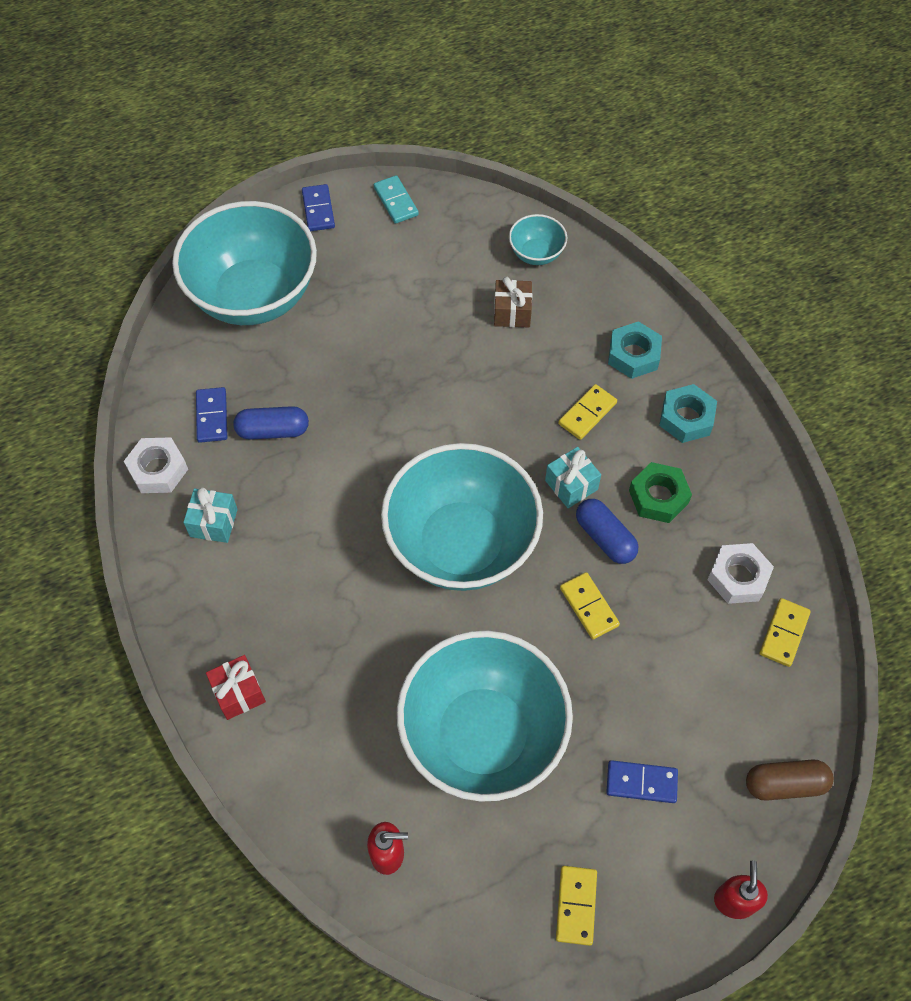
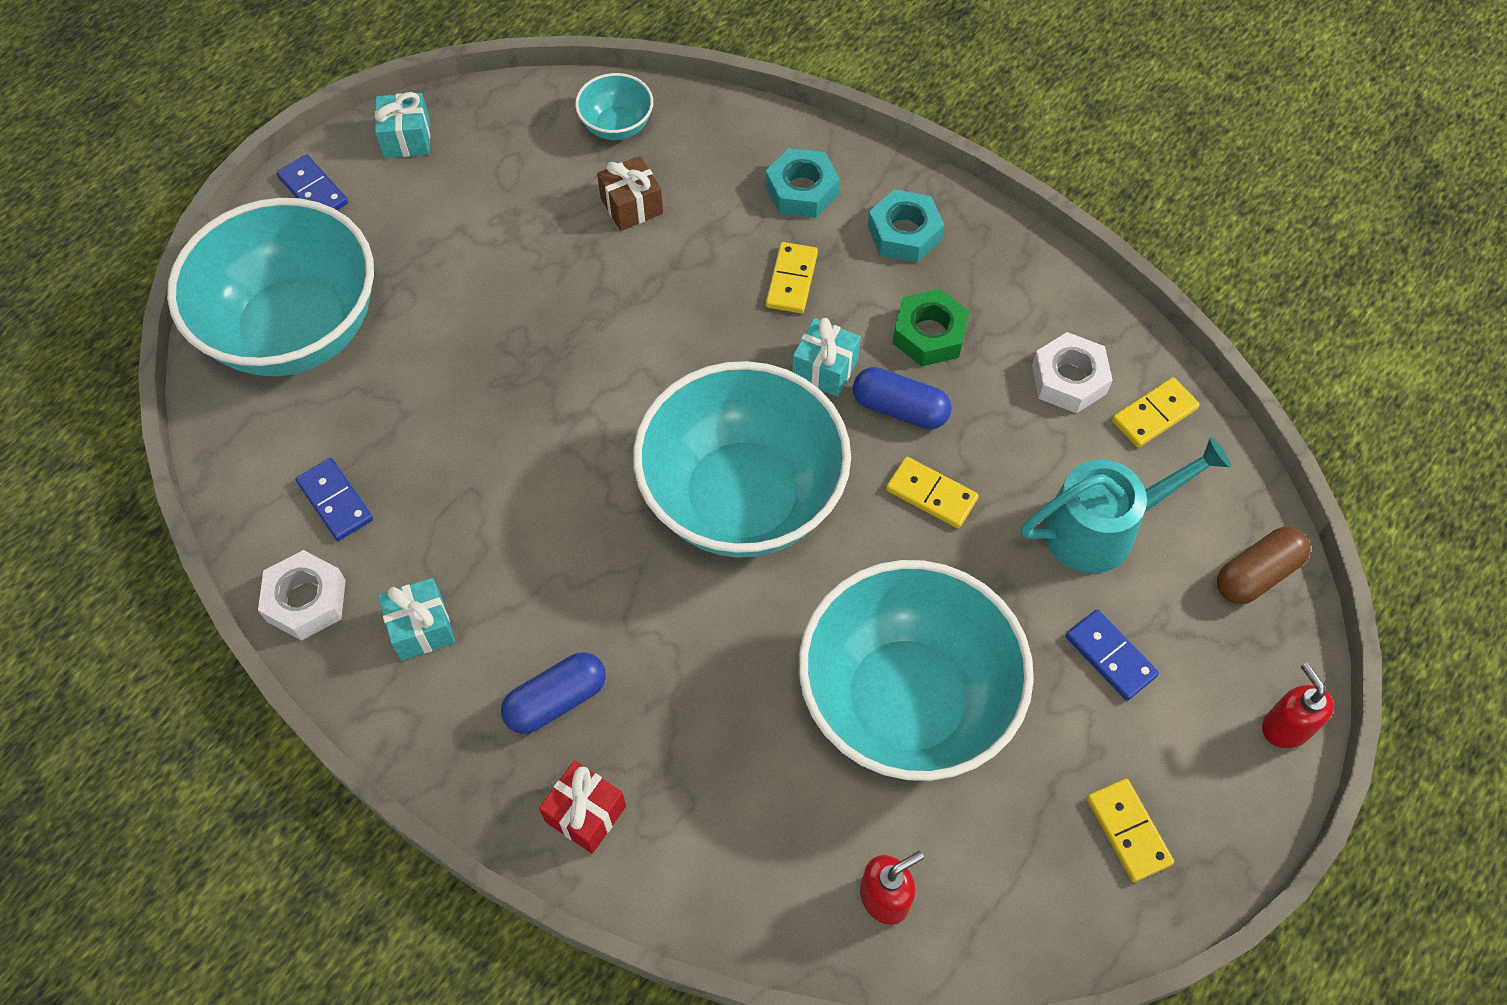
camera: 30 degrees left, 0 degrees up
(273, 430) = (426, 480): blue capsule -> blue capsule (556, 700)
(396, 201) = (406, 138): turquoise domino -> turquoise gift
(641, 782) = (1110, 656): blue domino -> blue domino turned 75 degrees clockwise
(694, 692) = (1103, 527): none -> turquoise watering can
(784, 633) = (1154, 415): yellow domino -> yellow domino turned 60 degrees clockwise

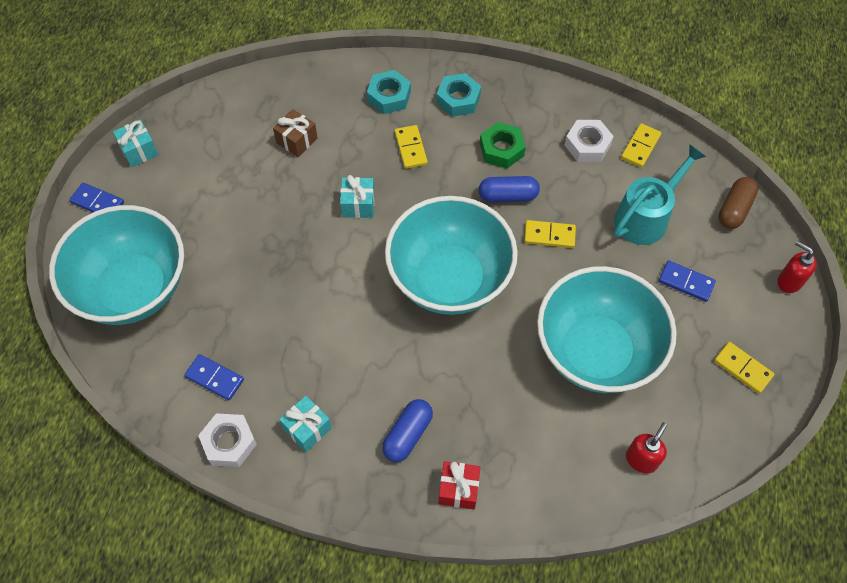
camera: 25 degrees left, 0 degrees up
(617, 126) = (263, 98): turquoise bowl -> none
(825, 369) = (455, 190): turquoise gift -> turquoise gift (358, 204)

